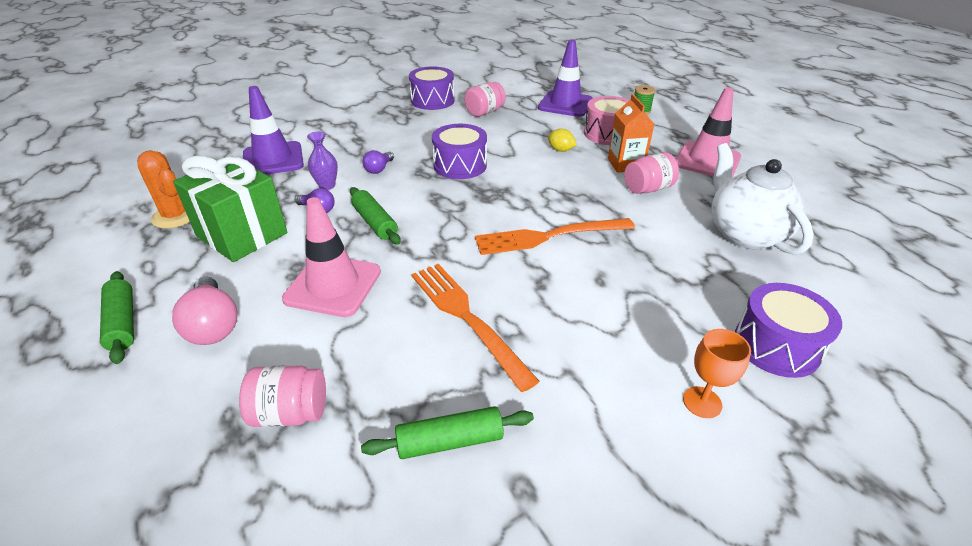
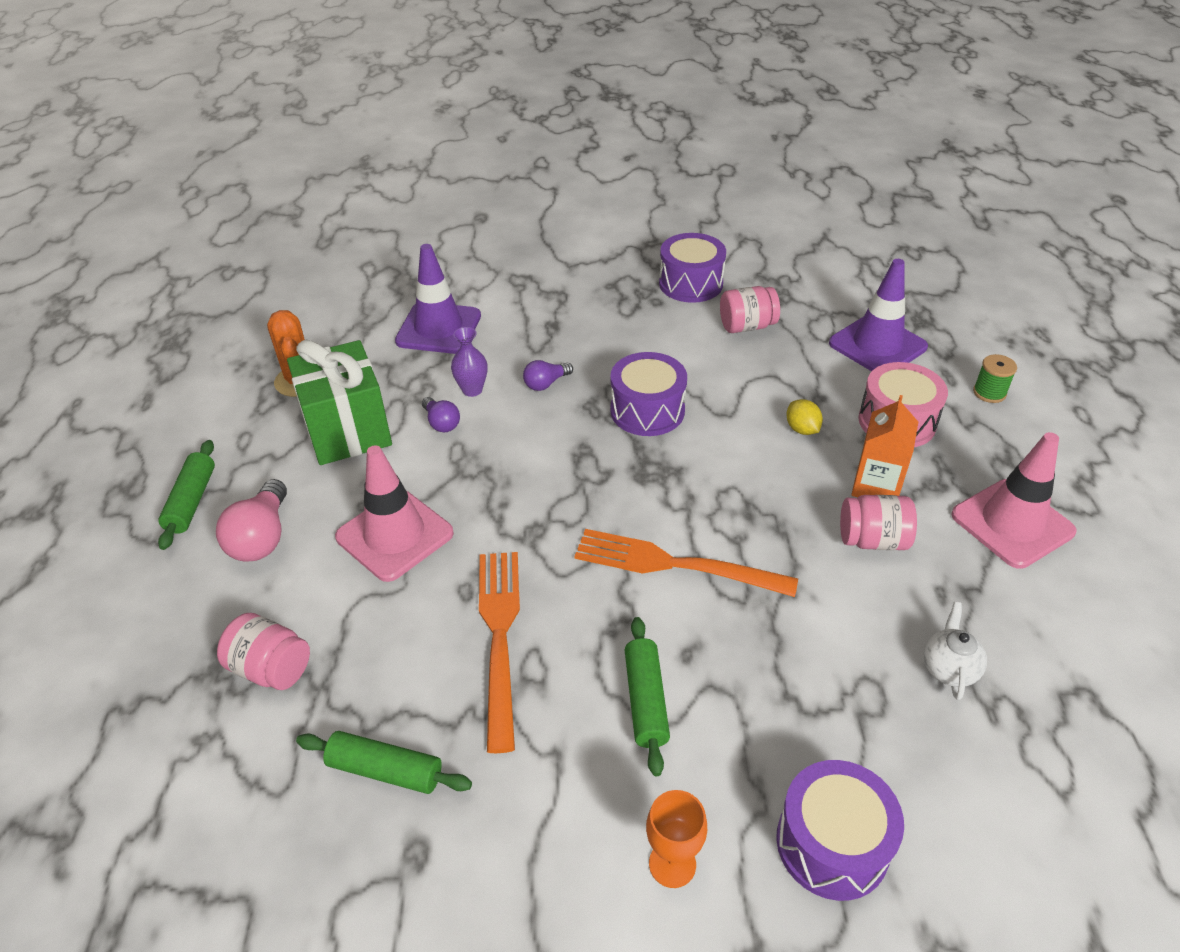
camera: 30 degrees right, 5 degrees up
(375, 222) = (489, 465): green rolling pin -> green rolling pin (646, 700)
(744, 234) = (949, 668): white teapot -> white teapot, size x0.48

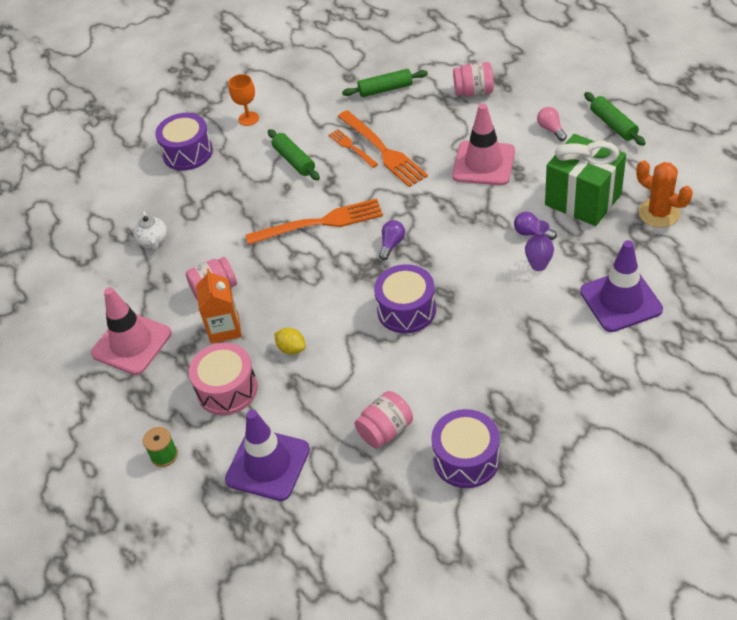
camera: 155 degrees right, 5 degrees up
(262, 537) = (551, 129): pink light bulb -> pink light bulb, size x0.59
(539, 671) = (351, 147): none -> orange fork
(546, 384) = (494, 295): purple light bulb -> purple light bulb (392, 244)

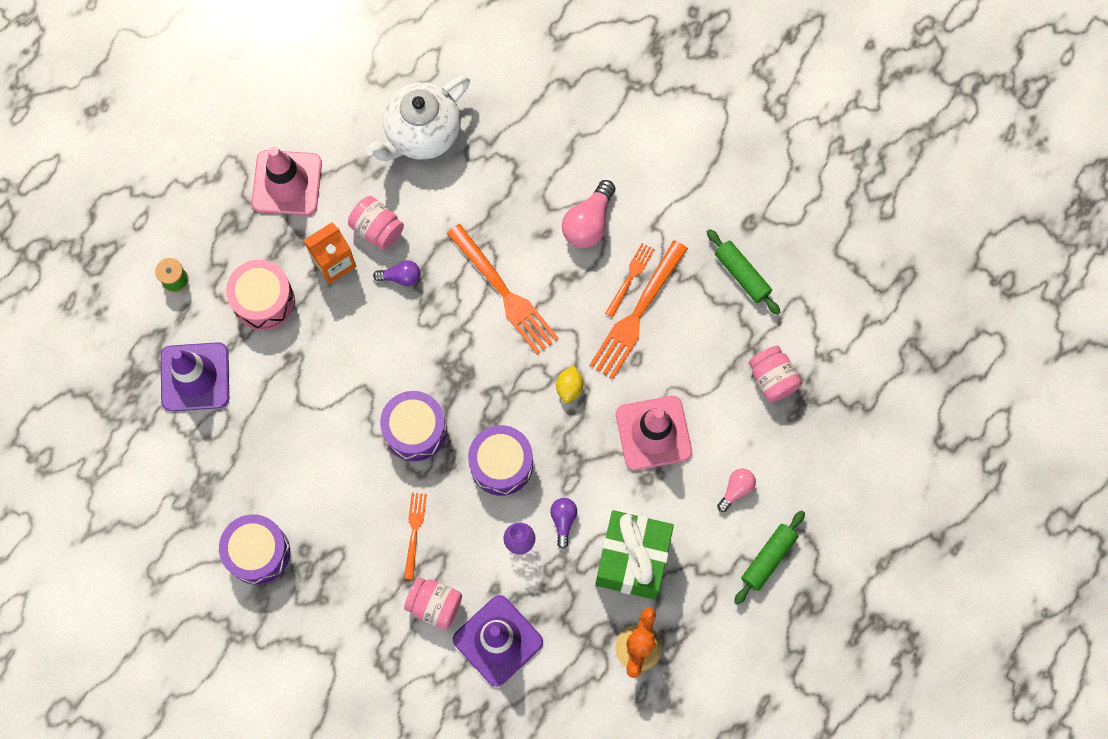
camera: 60 degrees right, 25 degrees up
(153, 241) = (422, 134): white teapot -> white teapot, size x2.10
(187, 153) = (561, 101): purple drum -> purple drum (501, 464)
(248, 119) = (638, 141): orange goblet -> none
(291, 348) = (330, 339): yellow lemon -> yellow lemon (569, 387)
(294, 160) = (588, 223): green rolling pin -> pink light bulb
(385, 430) = (265, 467): pink jar -> pink jar (434, 605)
(392, 244) = (499, 380): purple light bulb -> purple light bulb (401, 277)
(498, 333) = (414, 531): none -> orange fork

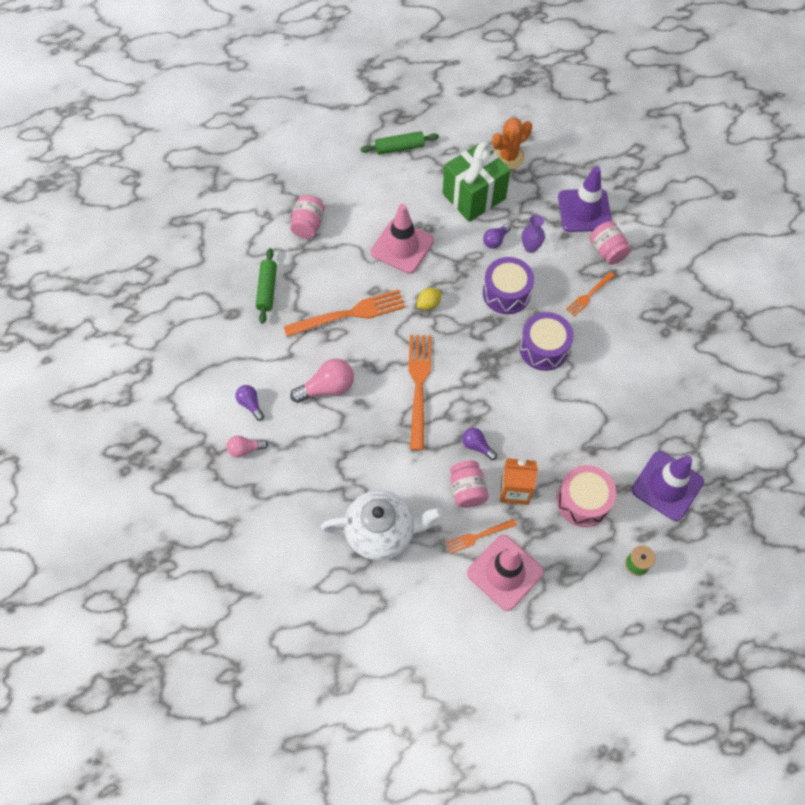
camera: 140 degrees left, 10 degrees down
(258, 552) = (697, 351): purple drum -> none
(630, 277) = (333, 337): orange fork -> orange fork (478, 536)
(643, 152) = (250, 404): none -> purple light bulb
(736, 490) = (384, 188): pink light bulb -> pink light bulb (245, 449)

